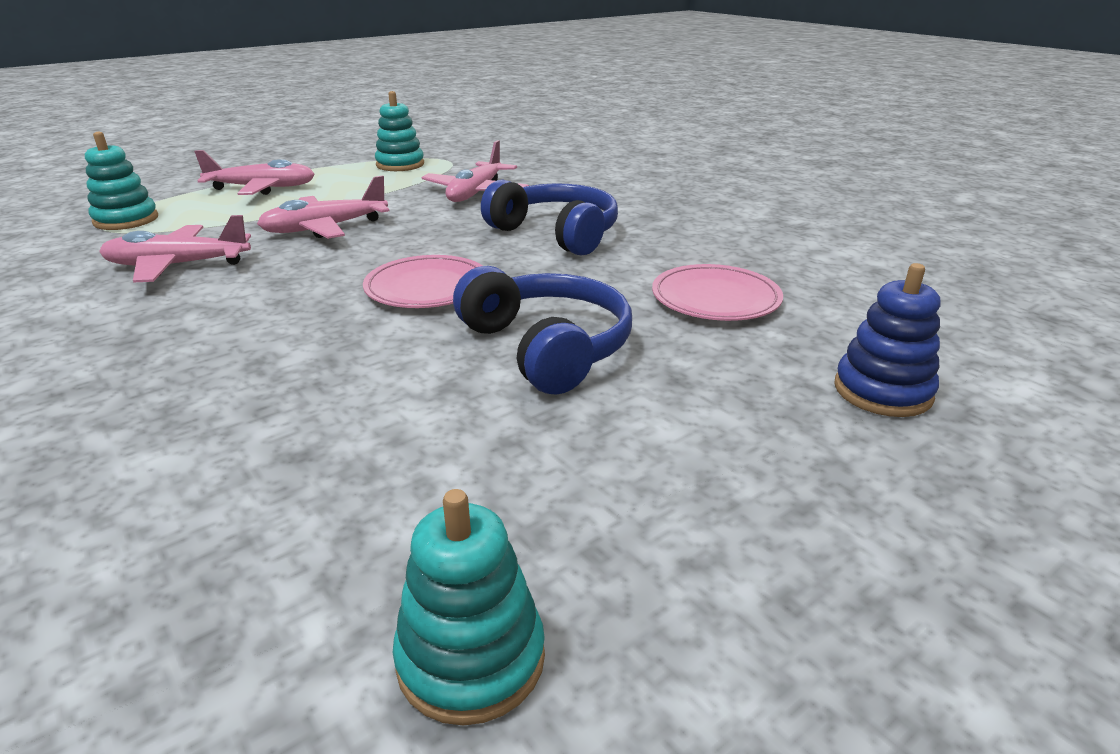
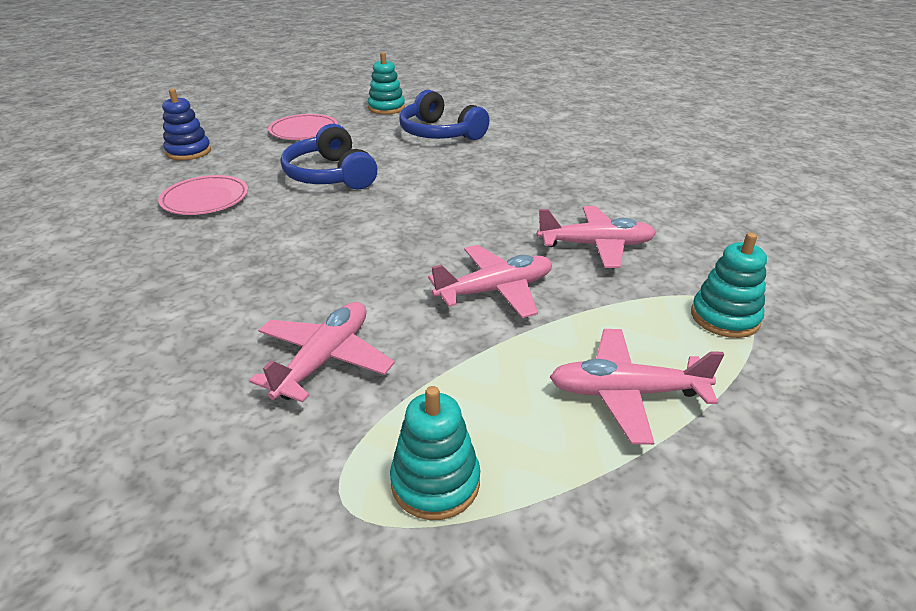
camera: 175 degrees left, 5 degrees up
(427, 288) = (394, 216): pink plate -> pink plate (304, 131)
(556, 233) = (268, 271): blue headphones -> blue headphones (439, 133)

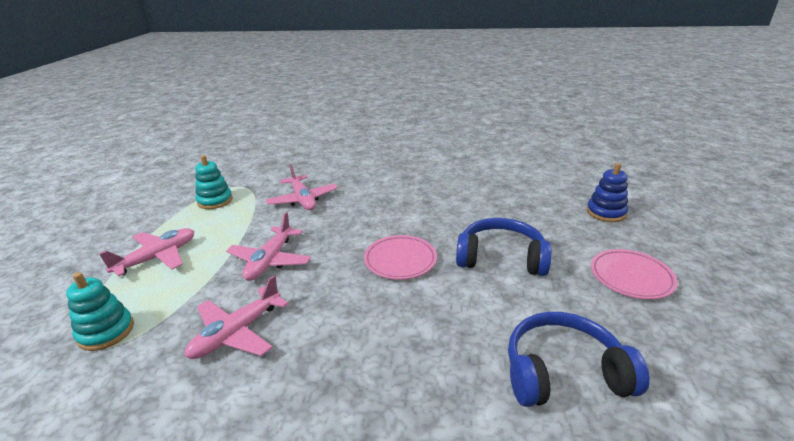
camera: 130 degrees right, 5 degrees down
(205, 199) = (505, 204): pink plate -> pink plate (400, 260)
(386, 108) = (701, 370): turquoise stacking toy -> none

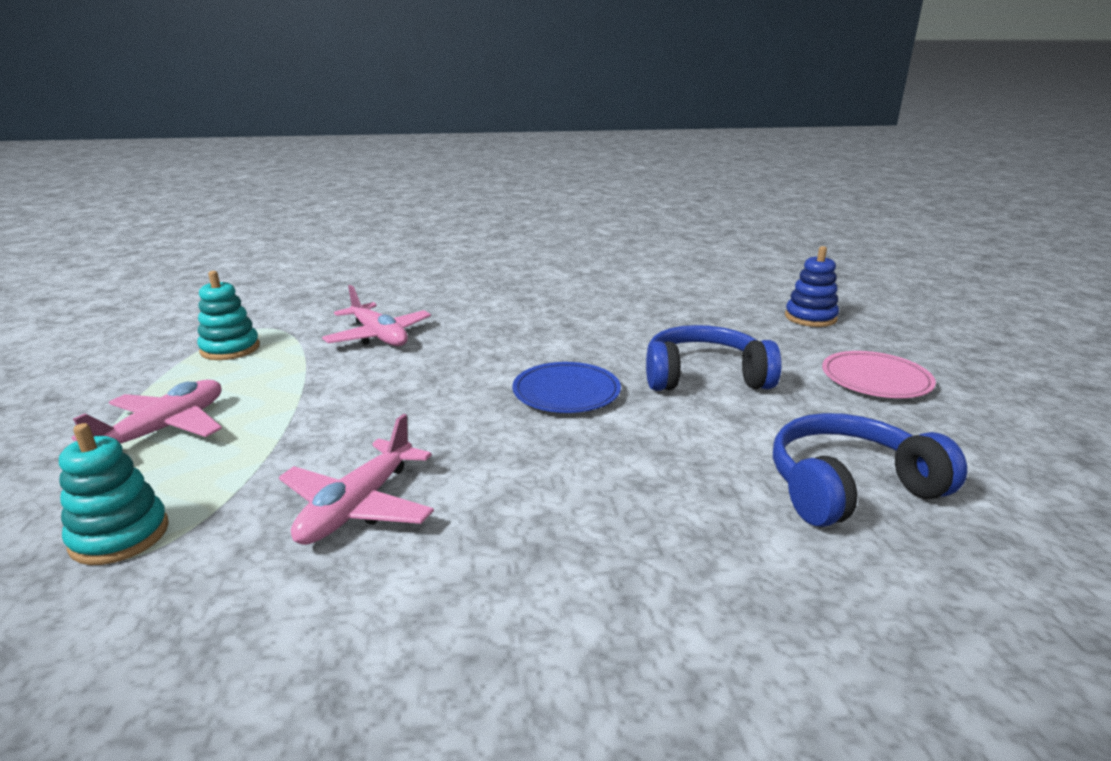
camera: 15 degrees left, 5 degrees down
(270, 260) = (365, 413): pink plane -> none
(400, 260) = (566, 392): pink plate -> blue plate

